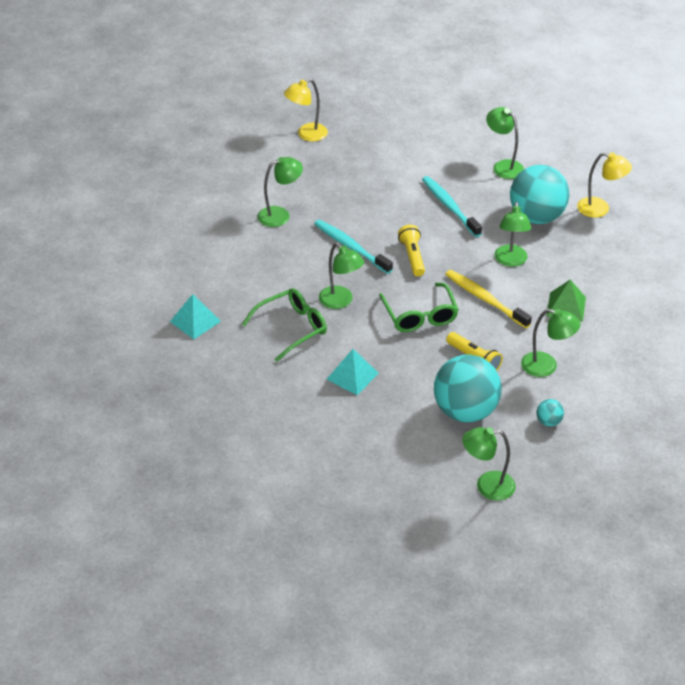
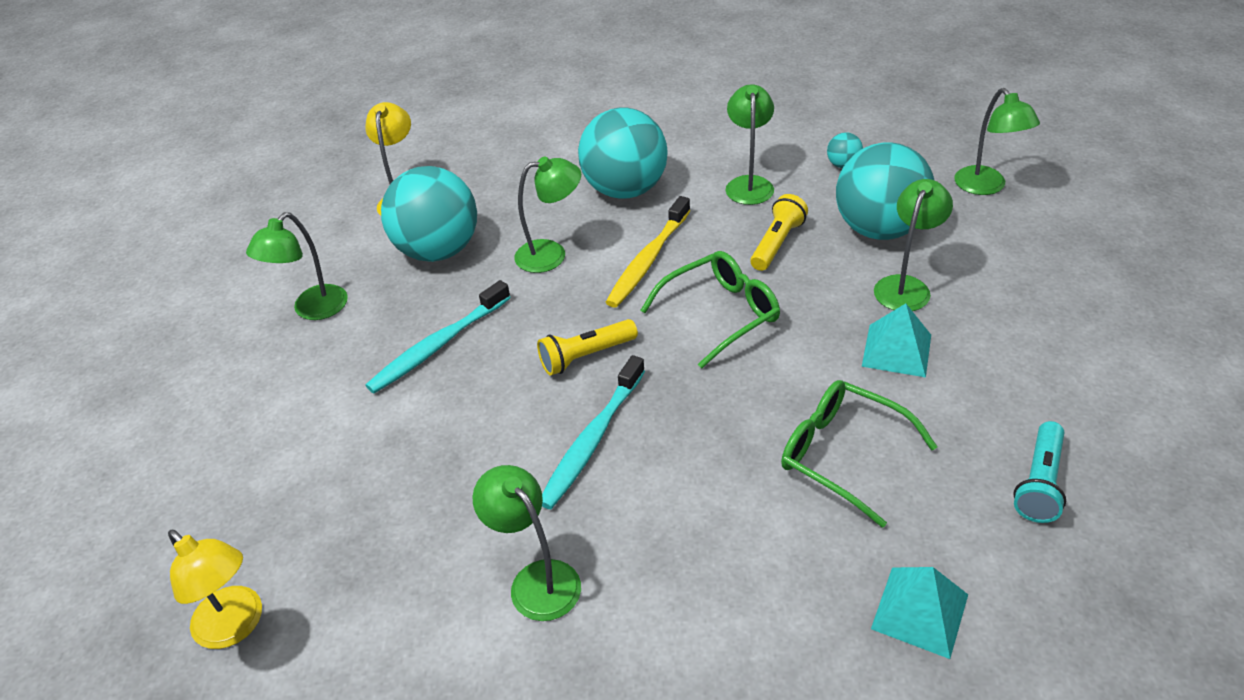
camera: 105 degrees left, 0 degrees up
(234, 390) = (1039, 483): none -> turquoise flashlight
(340, 301) = (740, 412): green lamp -> green lamp (905, 286)
(566, 306) = (625, 190): green pyramid -> turquoise ball

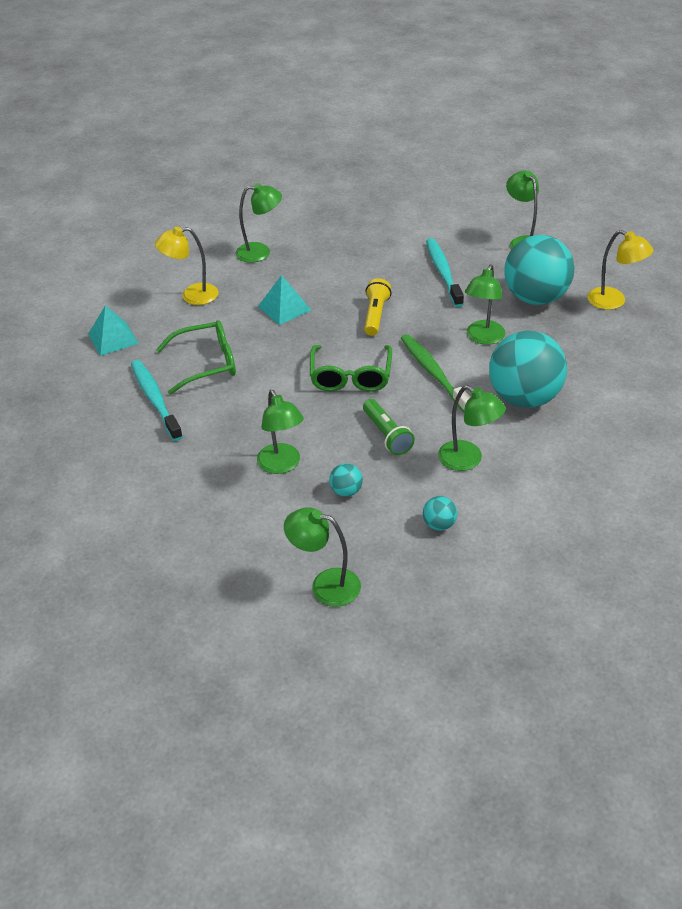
camera: 125 degrees right, 0 degrees up
(236, 626) = (331, 183): yellow lamp -> yellow lamp (192, 296)
(593, 439) = (315, 294): turquoise toothbrush -> turquoise toothbrush (155, 400)
(648, 259) = (433, 373): yellow toothbrush -> green toothbrush
(777, 243) = (387, 435): yellow flashlight -> green flashlight
(879, 229) = (346, 491): turquoise ball -> turquoise ball, size x0.40
(896, 350) = (241, 426): turquoise pyramid -> turquoise pyramid (284, 308)
(1039, 483) = (108, 415): turquoise flashlight -> none

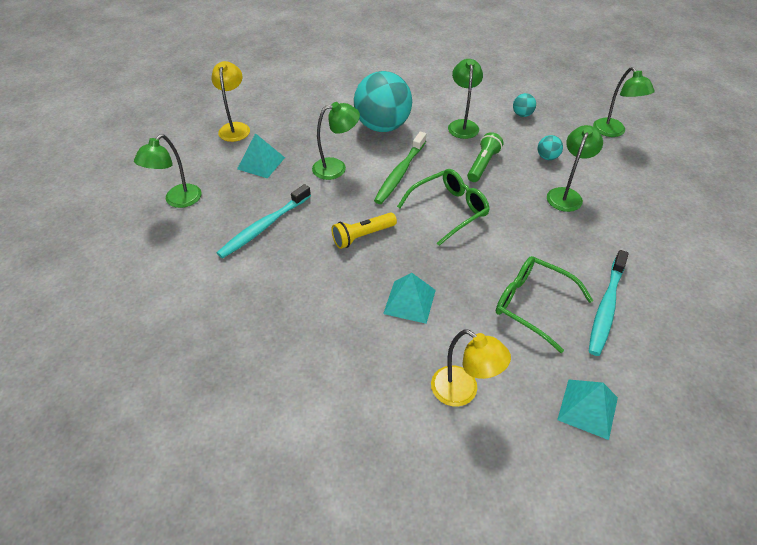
camera: 130 degrees left, 5 degrees up
(260, 252) = (337, 385): green lamp -> none
(535, 298) = (261, 163): turquoise ball -> turquoise pyramid

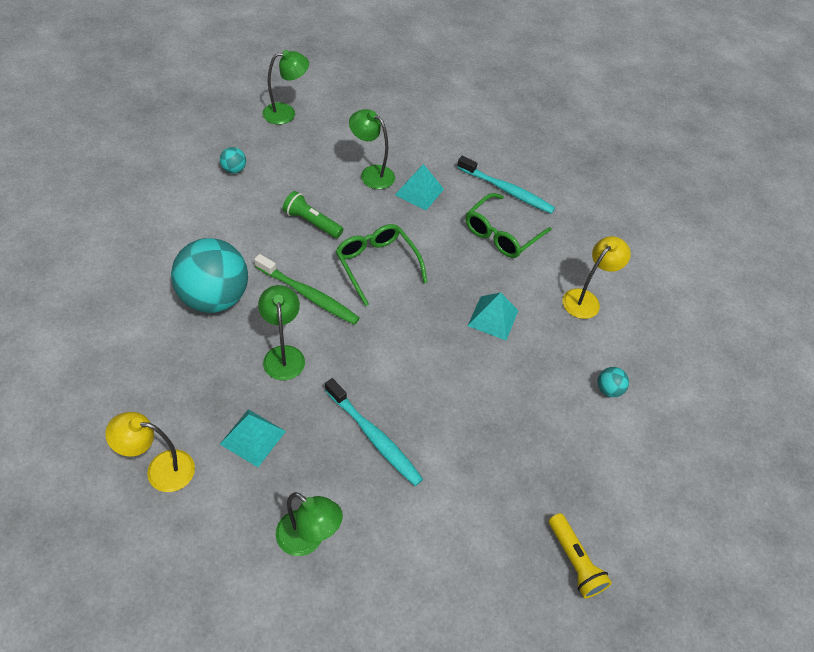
camera: 90 degrees left, 5 degrees up
(362, 236) = (403, 343): yellow flashlight -> yellow flashlight (574, 561)
(462, 125) = (236, 223): green lamp -> none
(547, 157) = (313, 171): turquoise ball -> turquoise ball (608, 389)
(588, 408) = (597, 230): turquoise pyramid -> turquoise pyramid (419, 192)

